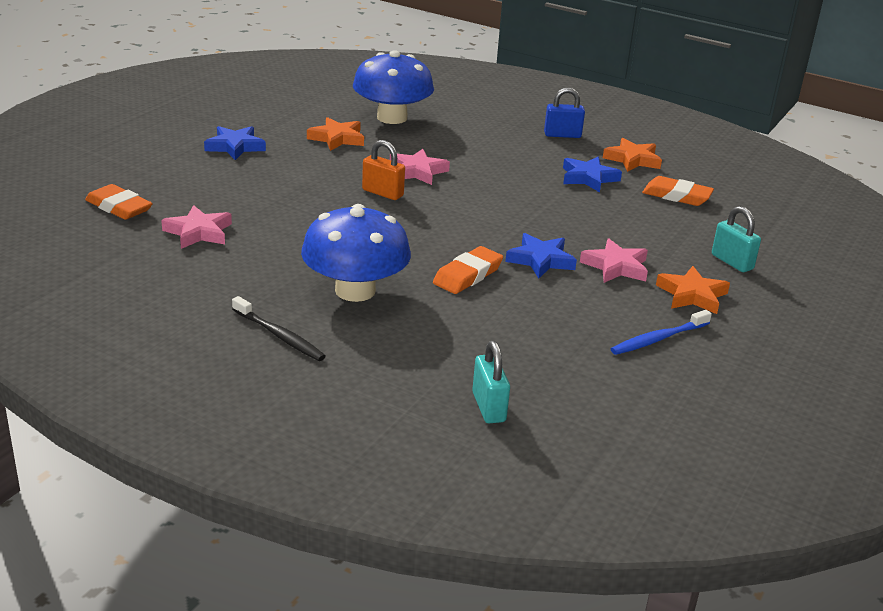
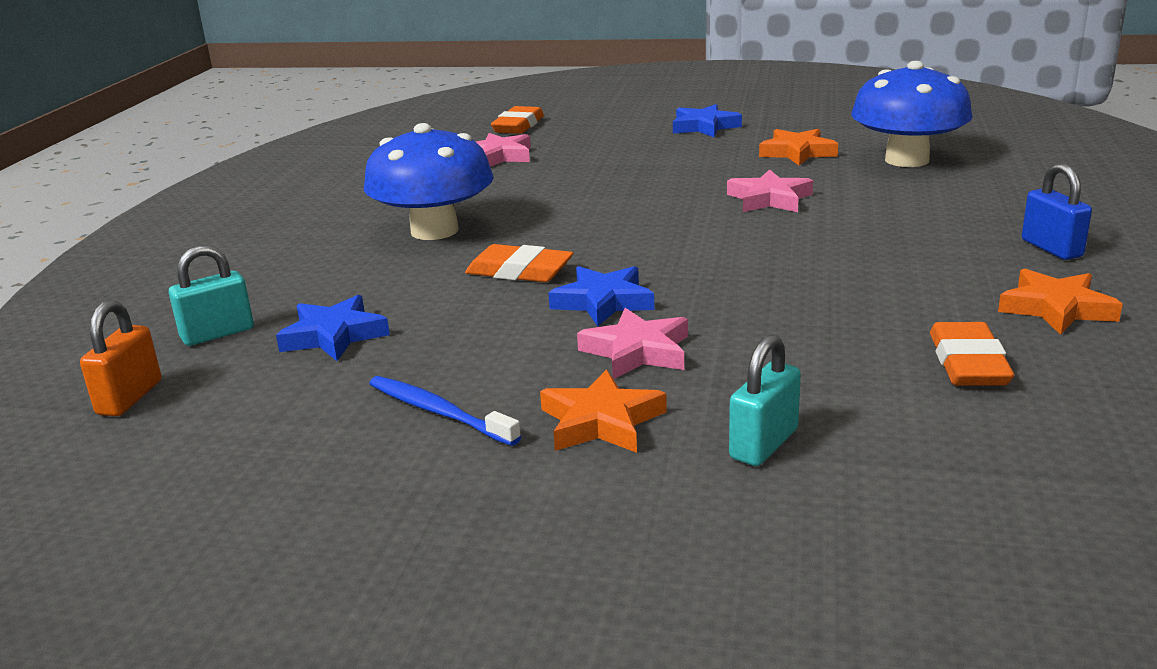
camera: 75 degrees right, 5 degrees down
(279, 336) = (320, 222): black toothbrush -> none
(382, 193) = (684, 196): orange padlock -> orange padlock (130, 398)
(588, 178) = (920, 289): blue star -> blue star (334, 336)

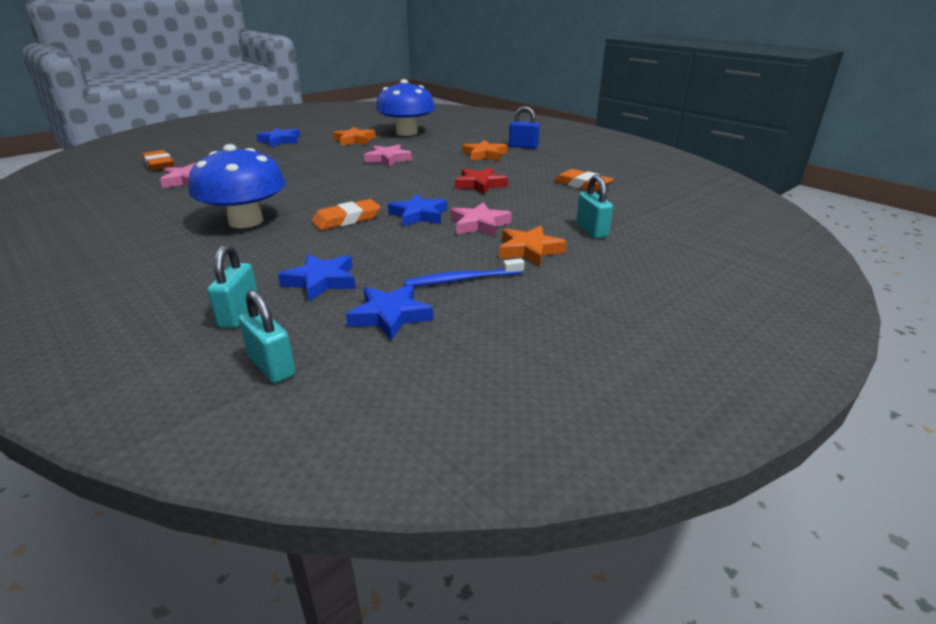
camera: 55 degrees left, 5 degrees up
(130, 398) = (271, 366): orange padlock -> turquoise padlock
(291, 409) = (390, 316): none -> blue star
(794, 290) = (480, 185): none -> red star
(1056, 308) = (566, 162): orange star -> orange star (484, 155)

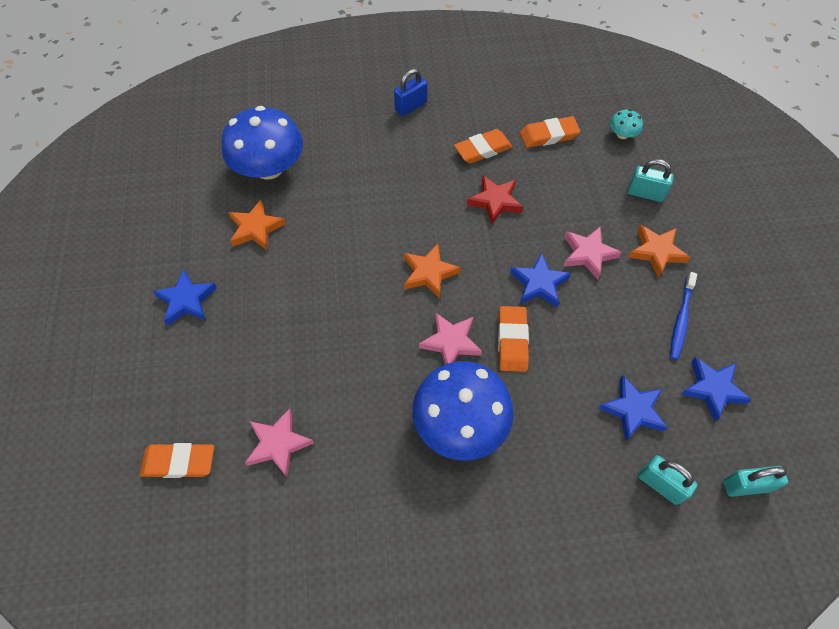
camera: 55 degrees left, 30 degrees up
(388, 159) = (357, 231): pink star -> pink star (451, 342)
(484, 155) = (411, 150): orange star -> orange star (429, 273)
(524, 171) = (483, 149): none -> orange eraser
(642, 207) = (622, 134): none -> turquoise mushroom

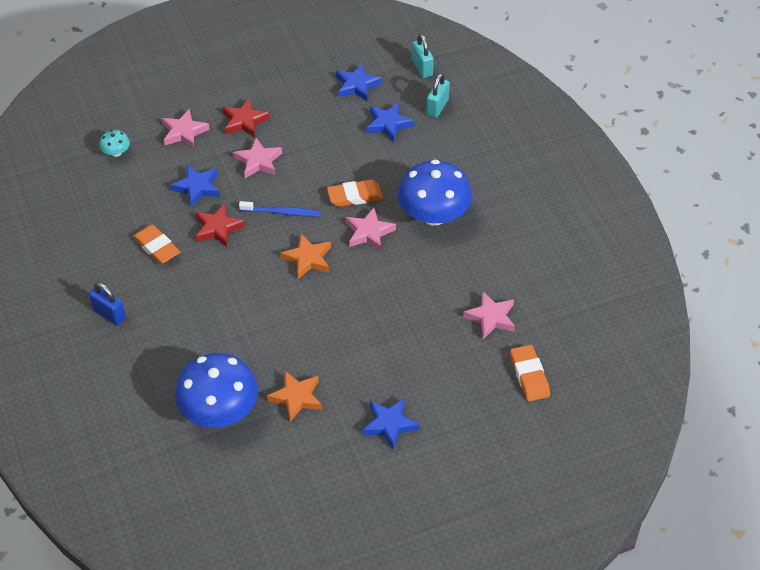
camera: 105 degrees left, 10 degrees down
(539, 284) = (297, 187): blue star -> blue star (197, 187)
(548, 135) = (128, 202): orange eraser -> none
(645, 193) = (184, 132): turquoise padlock -> pink star
(656, 252) = (244, 121): orange star -> red star
(681, 320) = (304, 104): blue toothbrush -> blue toothbrush (282, 212)

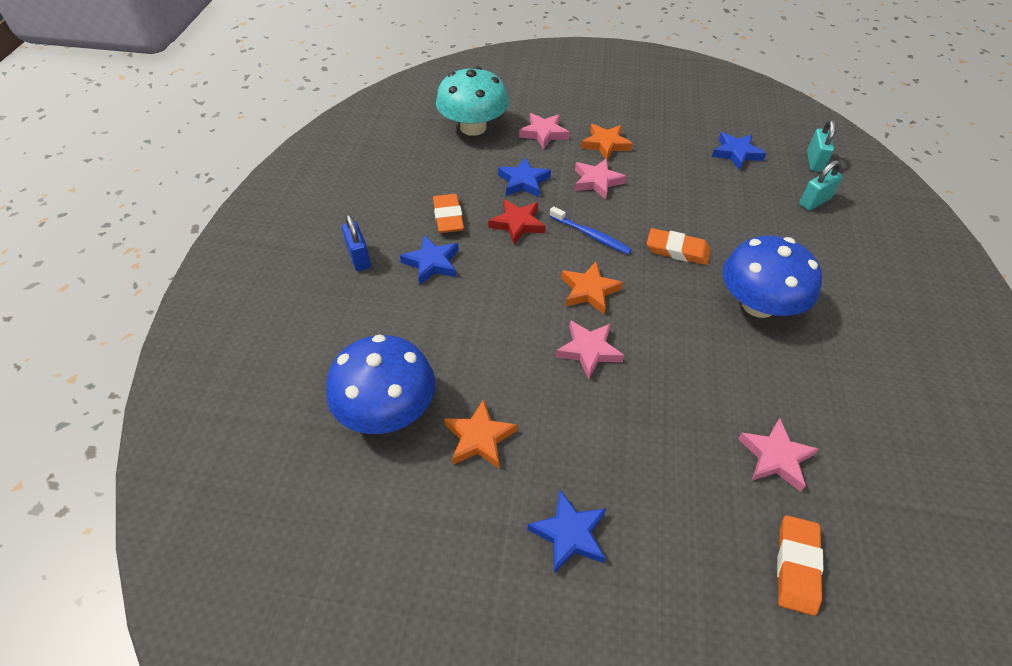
camera: 30 degrees right, 0 degrees up
(116, 152) = (473, 127): turquoise mushroom -> turquoise mushroom, size x2.34
(244, 121) = (605, 144): red star -> orange star
(369, 232) = (672, 292): pink star -> pink star (589, 350)
(388, 124) = (751, 198): blue star -> blue star (432, 263)

